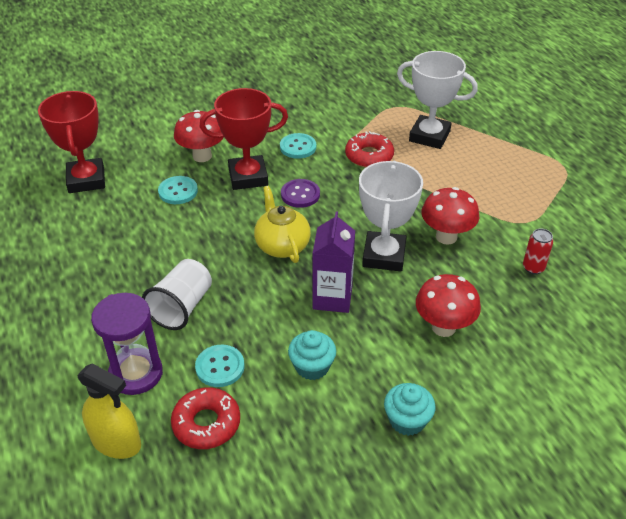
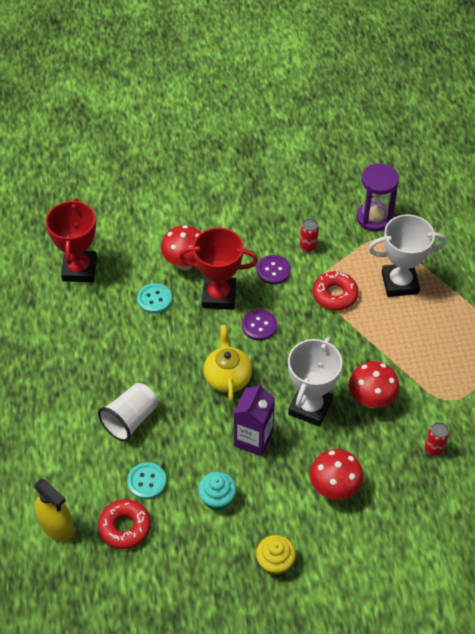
camera: 15 degrees right, 10 degrees up
(136, 374) = (82, 472): purple hourglass -> purple hourglass (374, 218)
(298, 147) = (273, 270): turquoise button -> purple button
(326, 123) = (308, 247): none -> red can
(407, 420) = (275, 562): turquoise cupcake -> yellow cupcake
(429, 136) = (399, 283): white trophy -> white trophy turned 45 degrees counterclockwise

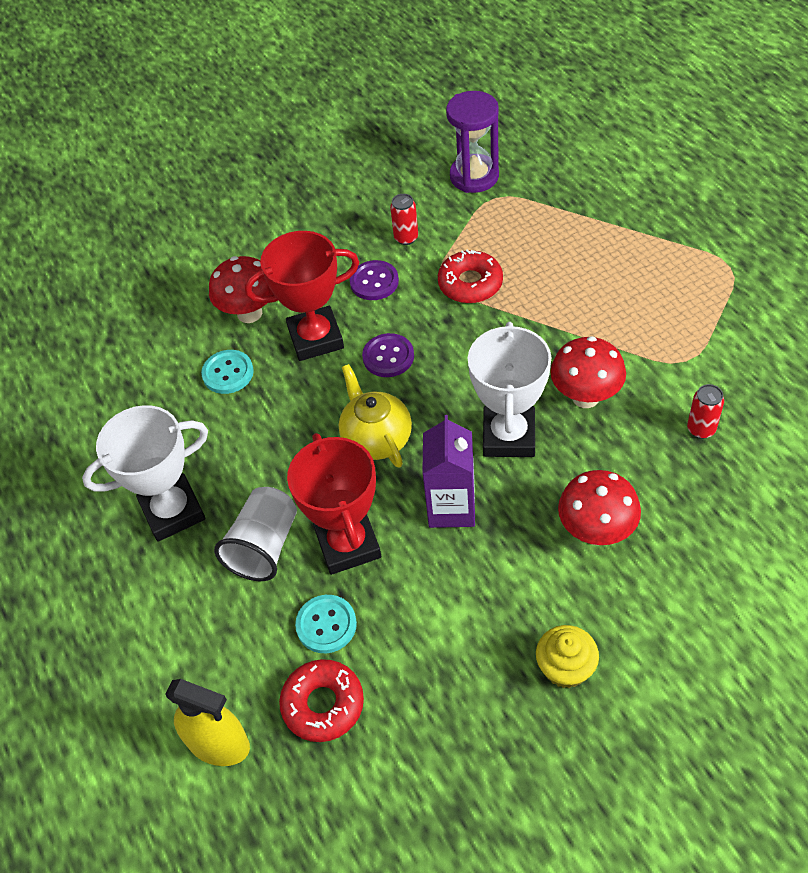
camera: 15 degrees left, 0 degrees up
(80, 269) = (105, 371): red trophy -> red trophy (348, 544)
(217, 498) = (439, 609): turquoise cupcake -> none
(399, 283) = (546, 241): white trophy -> white trophy (173, 511)

